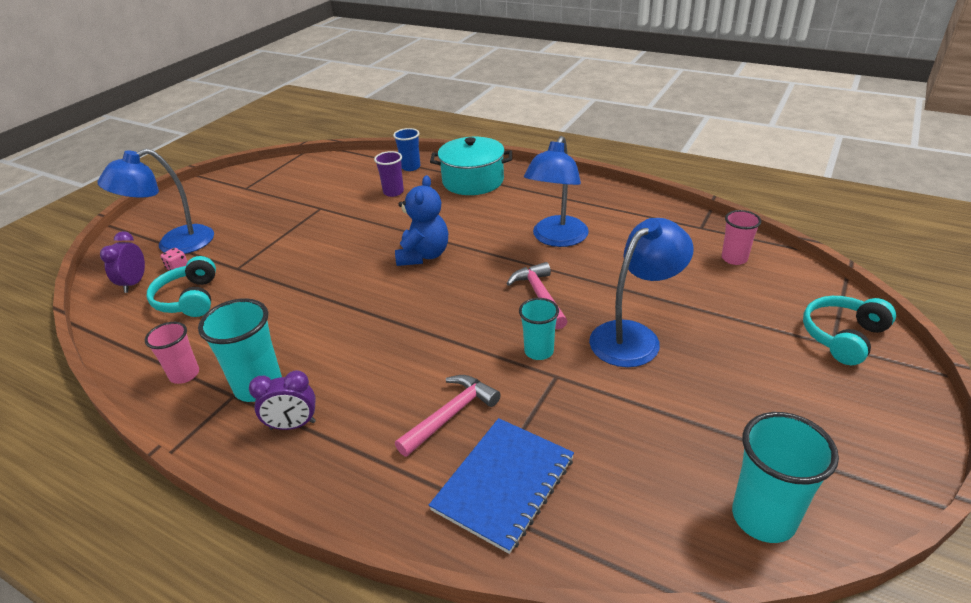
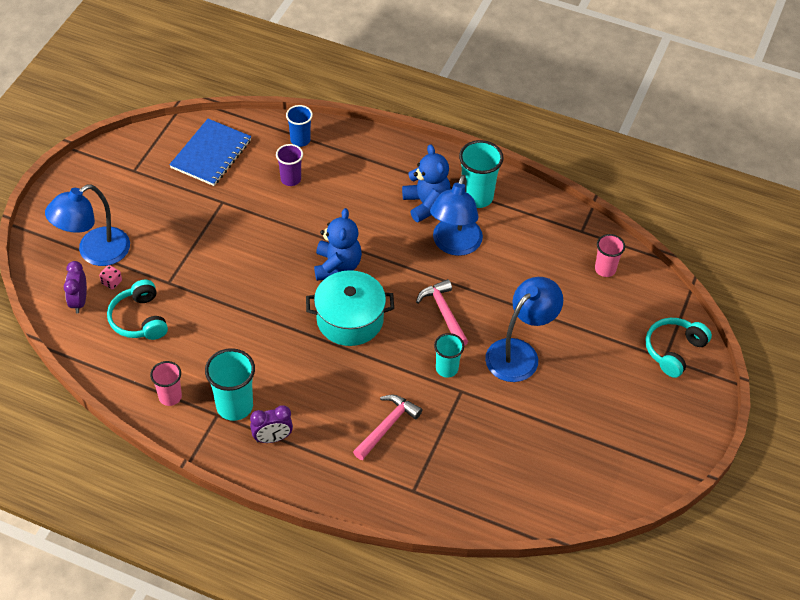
camera: 10 degrees left, 15 degrees up
(473, 181) = (368, 163): turquoise pot -> turquoise pot (350, 319)
(504, 484) = (431, 477): blue notebook -> blue notebook (211, 154)
(528, 208) = (426, 204): none -> blue teddy bear
(763, 517) = (594, 492): turquoise cup -> turquoise cup (477, 197)

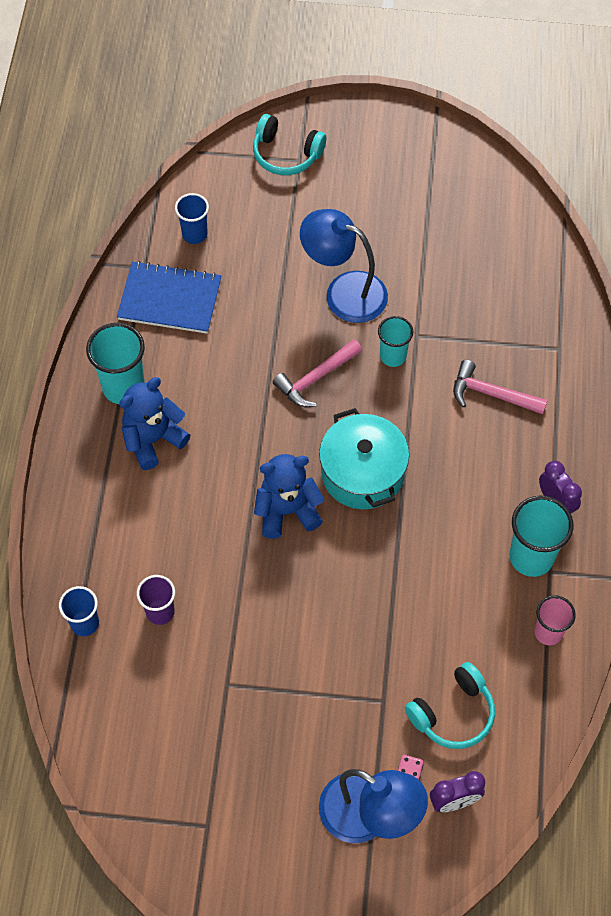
camera: 105 degrees left, 10 degrees up
(211, 154) = (145, 731): blue notebook -> blue notebook (170, 299)
(454, 245) = (210, 392): blue lamp -> none
(605, 269) = (194, 234): pink cup -> blue cup

